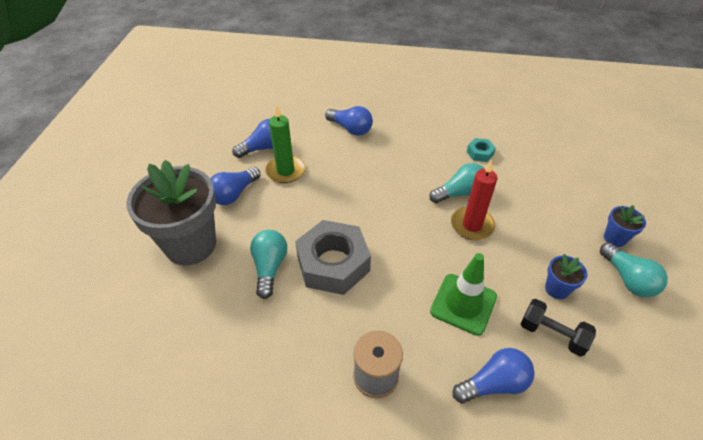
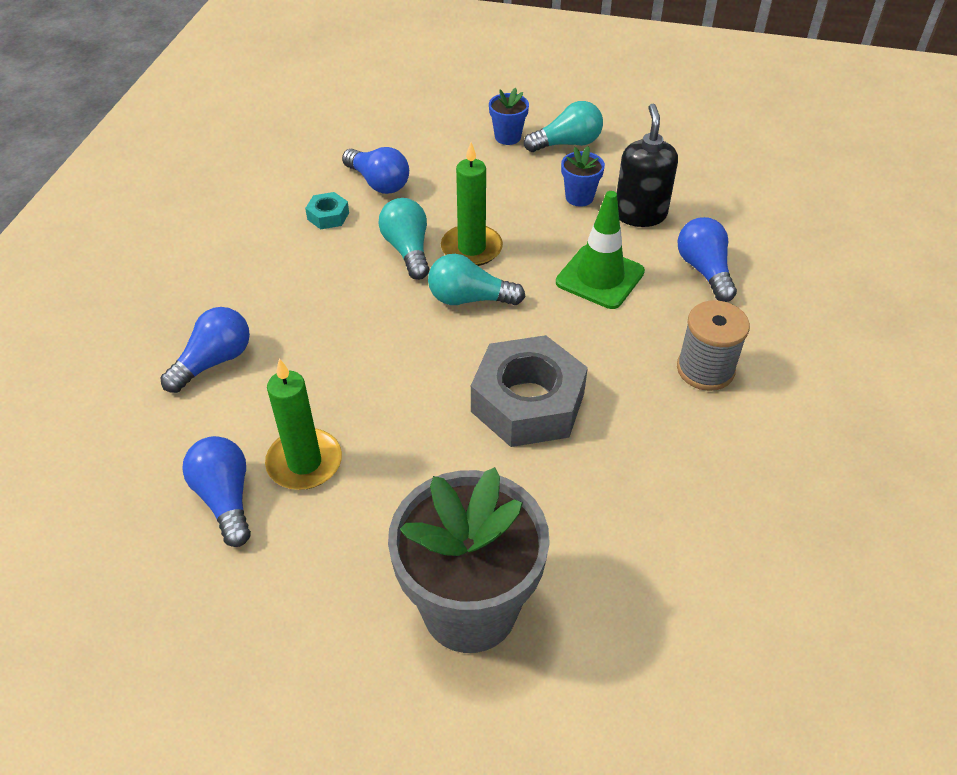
camera: 85 degrees left, 0 degrees up
(234, 194) = (349, 544): blue light bulb -> blue light bulb (378, 183)
(269, 267) = (530, 483): turquoise light bulb -> turquoise light bulb (469, 299)
(472, 225) = (471, 248): red candle -> green candle
(552, 334) = (640, 214): black dumbbell -> black soap dispenser

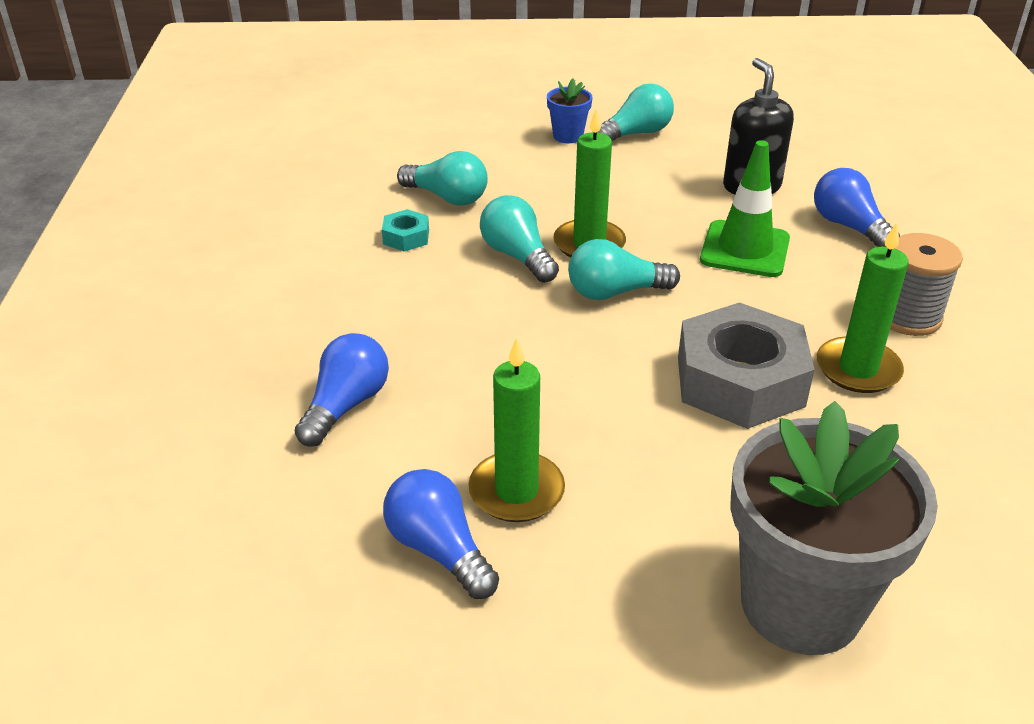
camera: 15 degrees left, 10 degrees down
(378, 183) = (447, 197): blue light bulb -> turquoise light bulb
(579, 197) = (678, 180): blue flower pot -> none
(633, 411) = (858, 369): none -> green candle

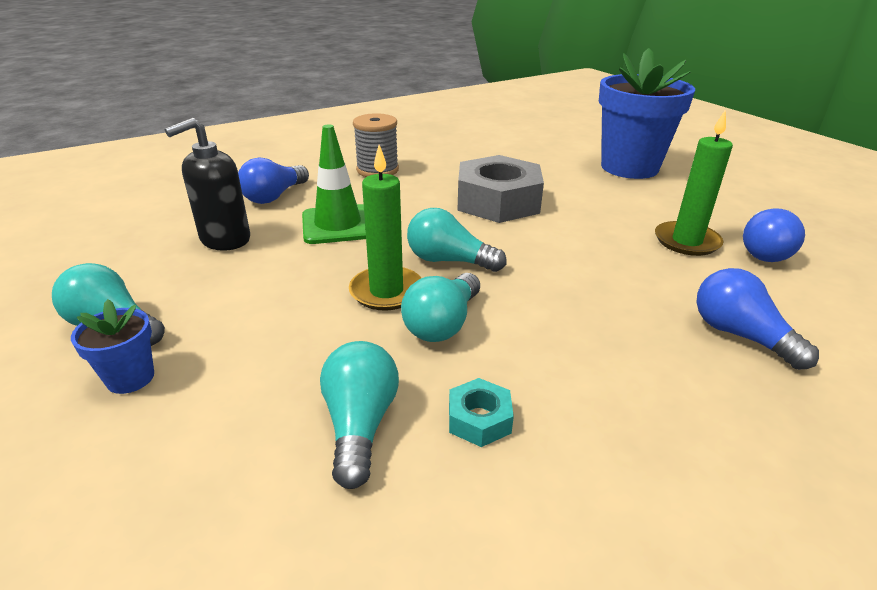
camera: 120 degrees left, 5 degrees down
(346, 405) = (740, 335): blue light bulb -> blue light bulb turned 60 degrees clockwise
(615, 292) = (449, 261): turquoise light bulb -> turquoise light bulb turned 150 degrees clockwise
(800, 605) = (629, 167): grey flower pot -> blue flower pot
(858, 369) = (446, 176): green candle -> none

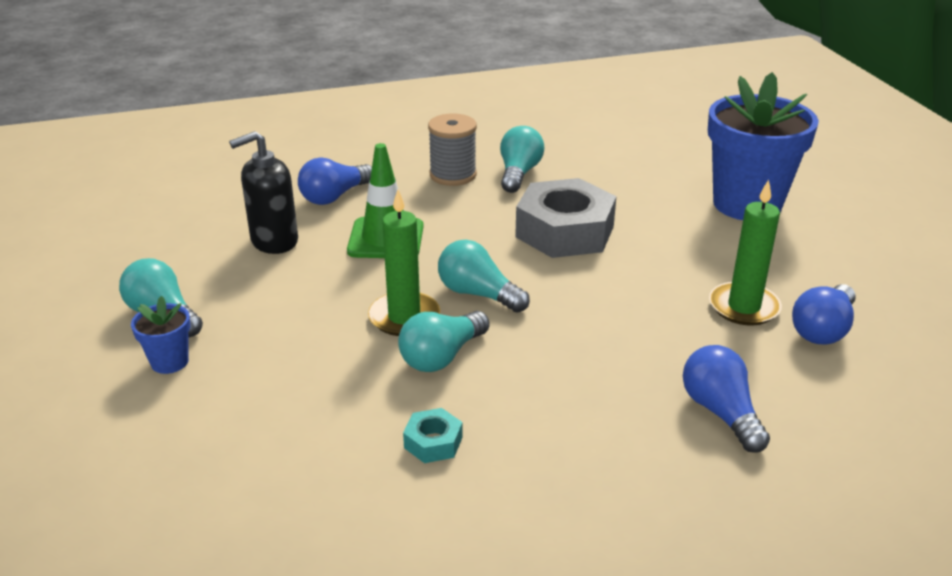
camera: 15 degrees right, 0 degrees up
(360, 425) = (335, 429): turquoise light bulb -> turquoise light bulb (519, 173)

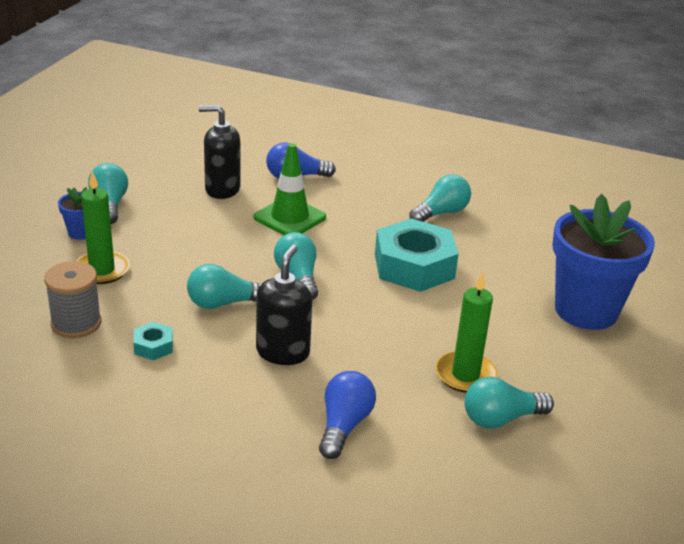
camera: 35 degrees right, 0 degrees up
(404, 317) = (234, 270): green candle -> green candle (102, 270)
(453, 175) = (392, 195): grey spool -> grey spool (76, 323)
(565, 231) = (414, 266): grey nut -> turquoise nut
(568, 374) = (283, 352): none -> black soap dispenser
(823, 329) = (501, 419): blue light bulb -> turquoise light bulb

